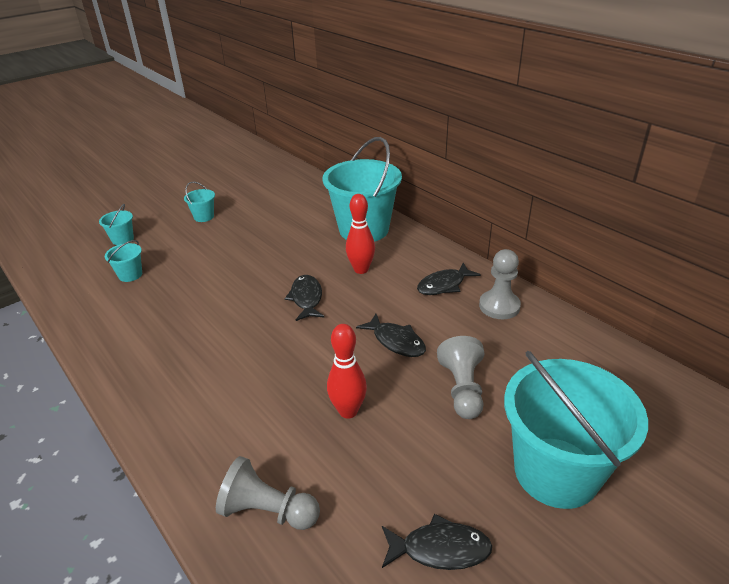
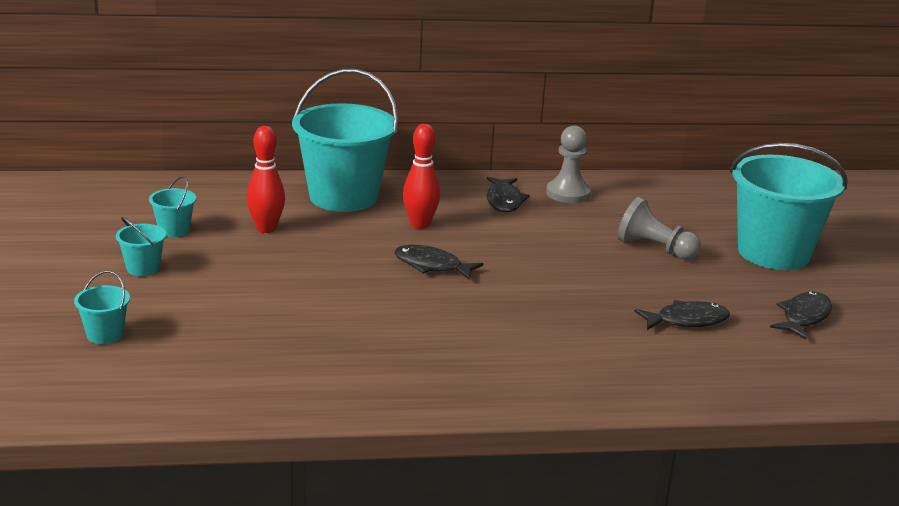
camera: 60 degrees left, 10 degrees down
(130, 275) = (216, 349): turquoise bucket -> turquoise bucket (174, 230)
(268, 511) = (708, 370): grey pawn -> none
(348, 411) = (628, 301): red bowling pin -> red bowling pin (266, 228)
(396, 341) = (560, 250): black fish -> black fish (687, 321)

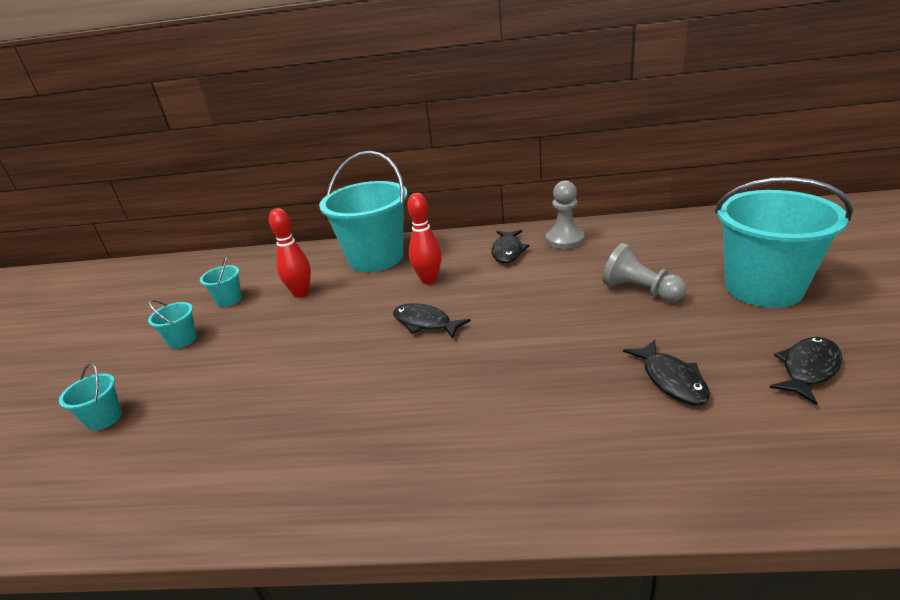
camera: 15 degrees right, 5 degrees up
(687, 321) = (671, 380): black fish -> black fish turned 75 degrees clockwise

